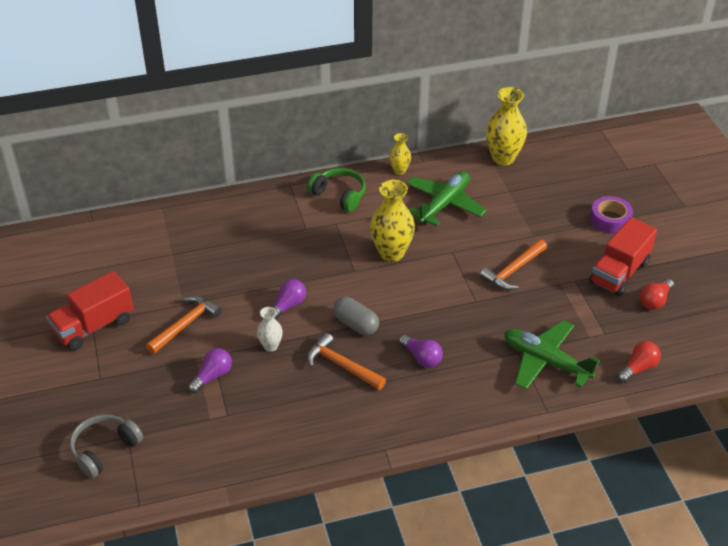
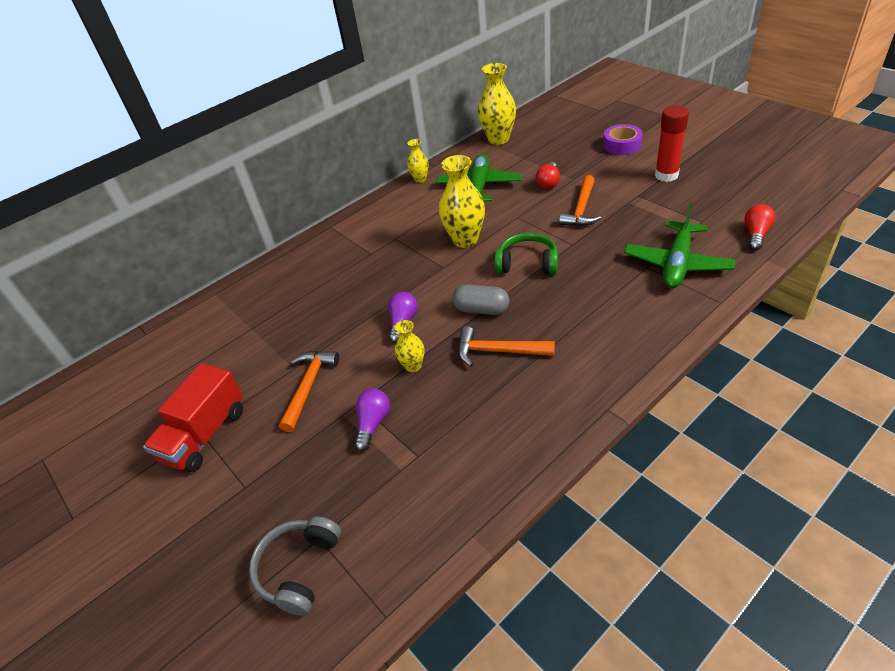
camera: 20 degrees left, 0 degrees up
(270, 346) = (413, 366): white vase -> yellow vase
(339, 195) = (381, 216): green headphones -> green headphones (527, 263)
(421, 358) = (567, 310): purple light bulb -> none
(545, 361) = (677, 263): green plane -> green plane turned 75 degrees counterclockwise
(619, 272) = (666, 175): red truck -> red glue stick
(655, 301) = (714, 182): red light bulb -> red light bulb (548, 182)

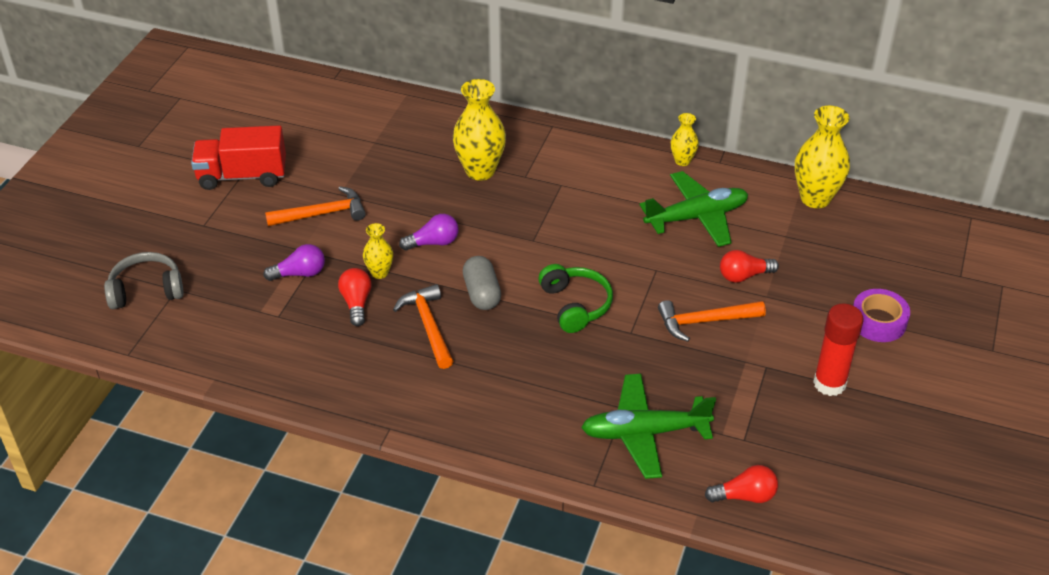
camera: 55 degrees right, 0 degrees up
(440, 392) = (356, 303): none -> red light bulb
(465, 240) = (589, 241): yellow vase -> yellow vase (480, 171)

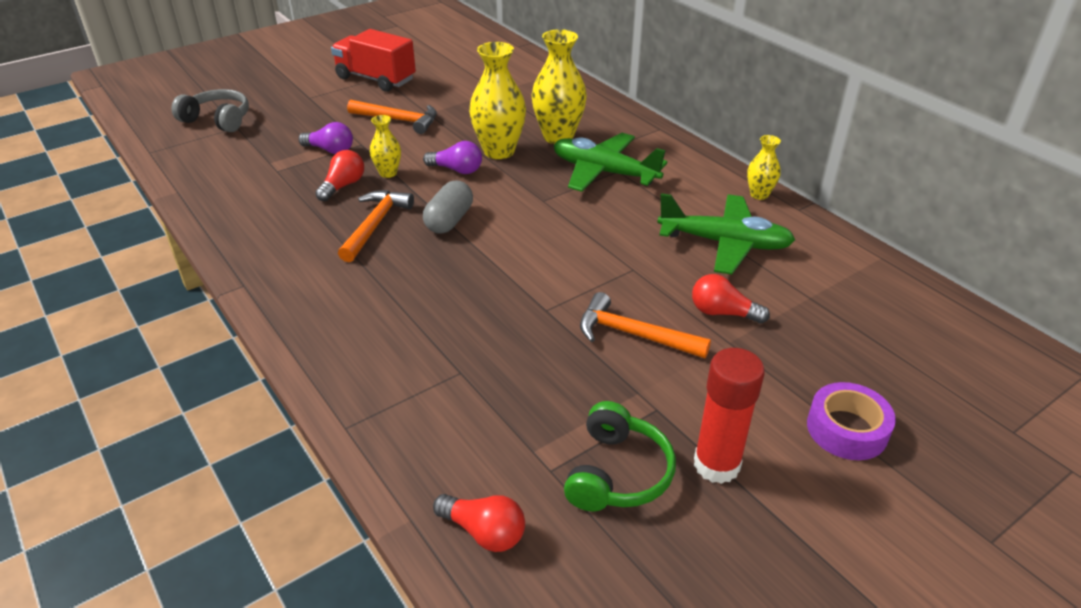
camera: 35 degrees right, 5 degrees down
(575, 305) = (520, 264): green headphones -> green headphones (617, 473)
(644, 433) = (452, 406): green plane -> green plane (604, 172)
(815, 198) = (880, 278): yellow vase -> yellow vase (499, 151)

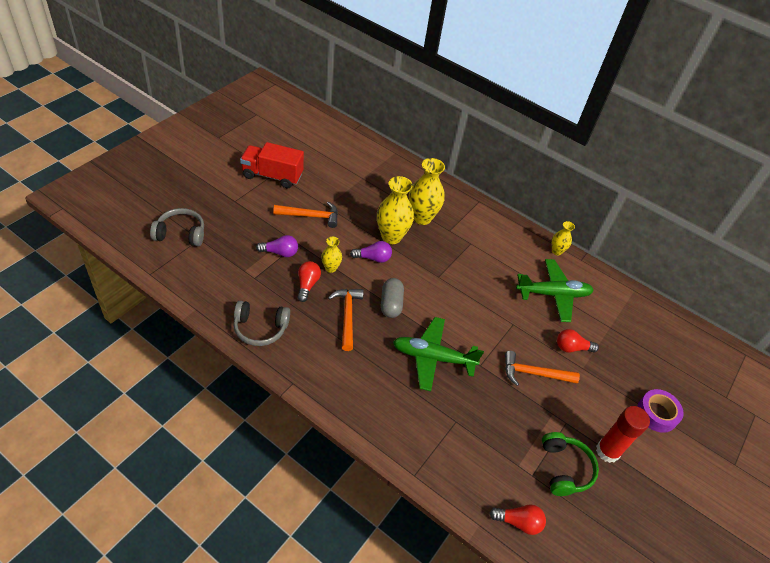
camera: 25 degrees left, 10 degrees up
(244, 221) = (260, 328): none -> grey headphones
(604, 172) = (463, 246): green plane -> green plane (432, 358)

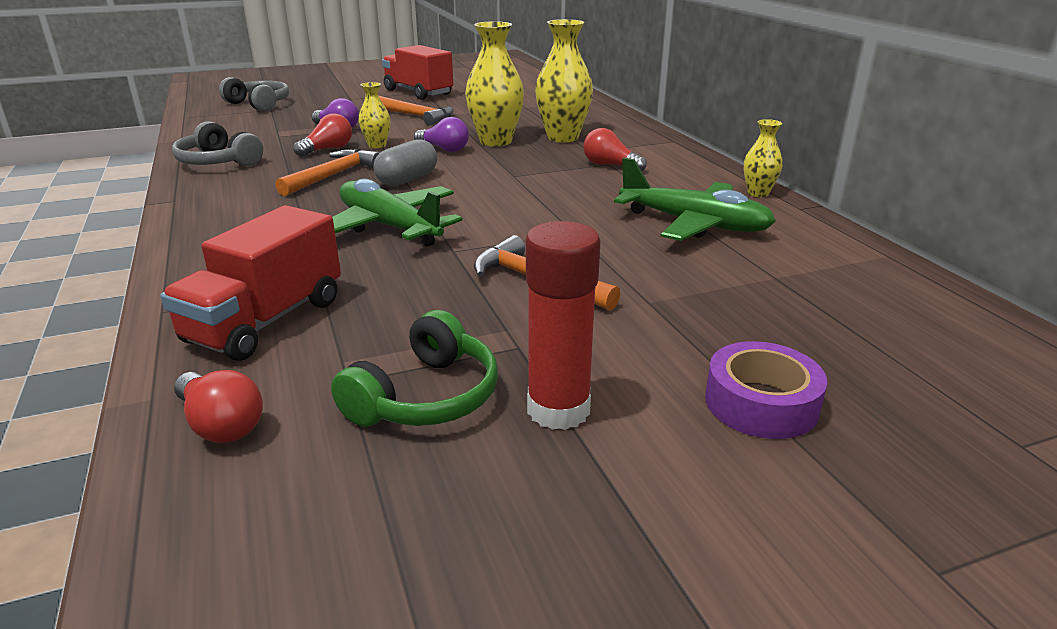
camera: 40 degrees right, 20 degrees down
(464, 458) = (265, 321): none -> red truck
(572, 348) = (656, 277): red light bulb -> red light bulb (610, 165)

